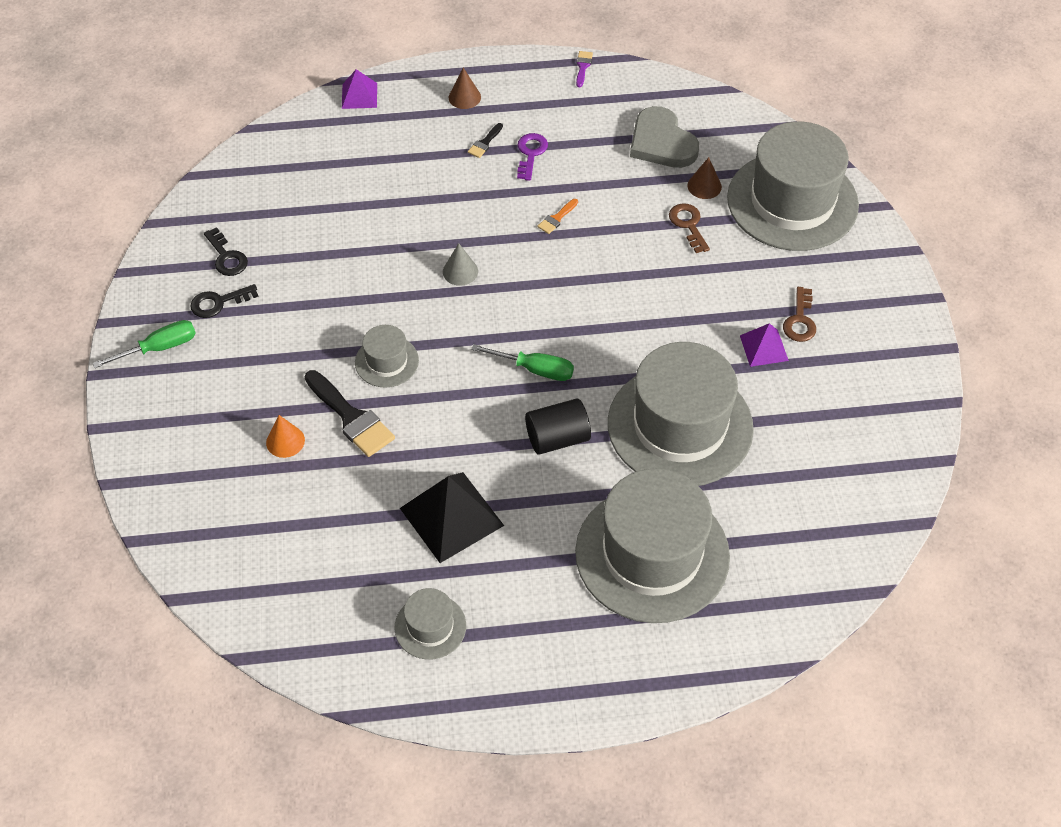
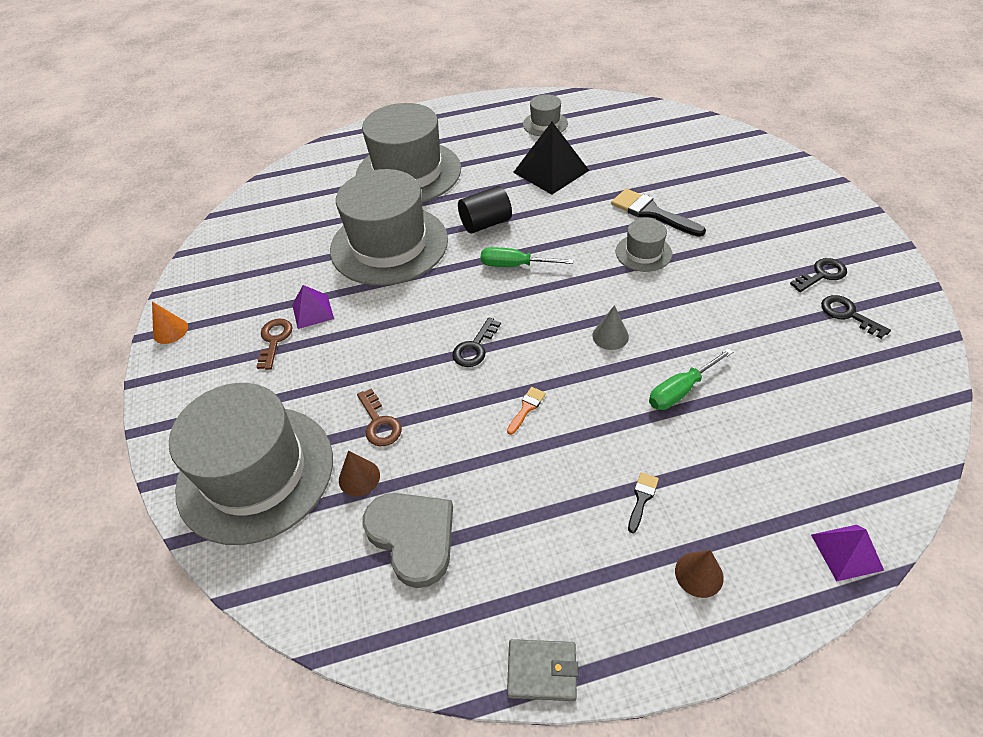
camera: 175 degrees right, 5 degrees down
(160, 347) = (842, 234): green screwdriver -> green screwdriver (680, 391)
(285, 441) = (693, 192): orange cone -> orange cone (170, 331)
(531, 153) = (578, 491): purple key -> none
(583, 67) = (542, 671): purple brush -> grey wallet
(594, 280) = (475, 347): none -> black key

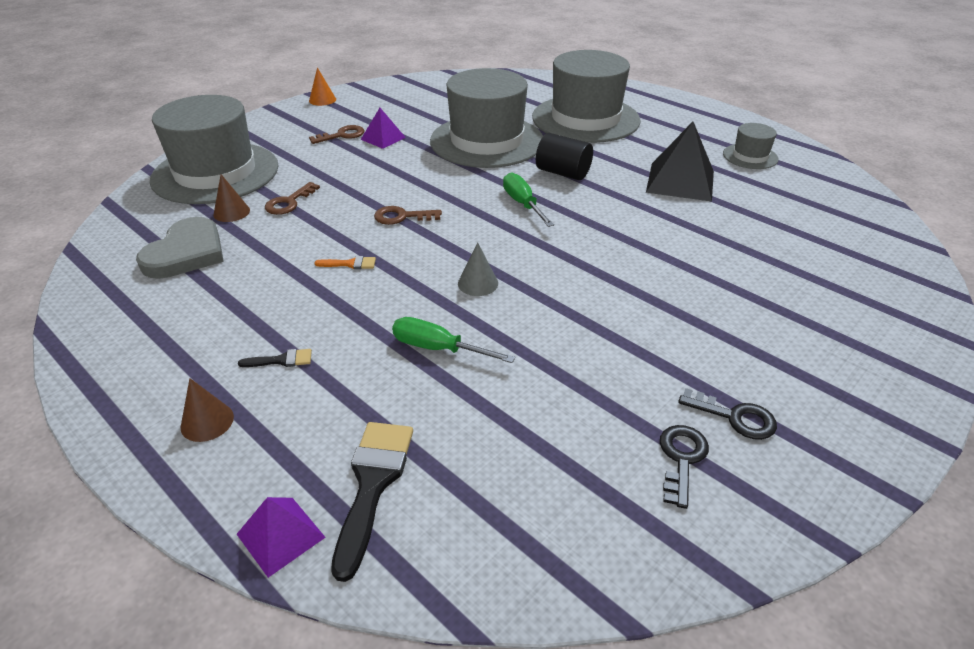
camera: 55 degrees right, 10 degrees down
(475, 347) = (402, 217): black key -> brown key
(542, 671) = (80, 354): grey wallet -> none
(643, 253) = (621, 270): grey hat -> none
(651, 213) = (692, 257): black brush -> black brush (372, 484)

